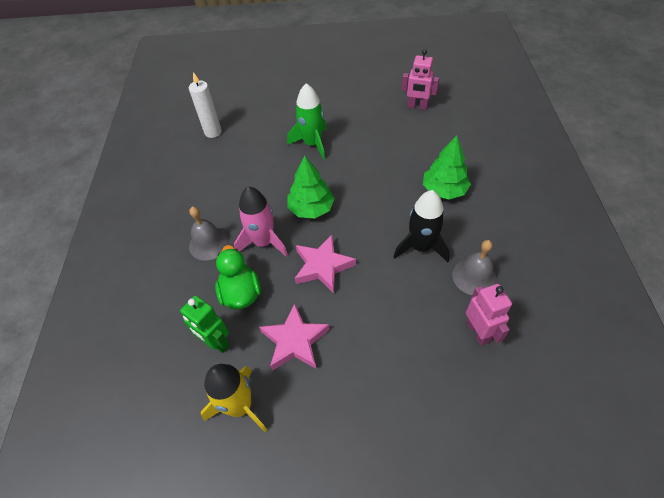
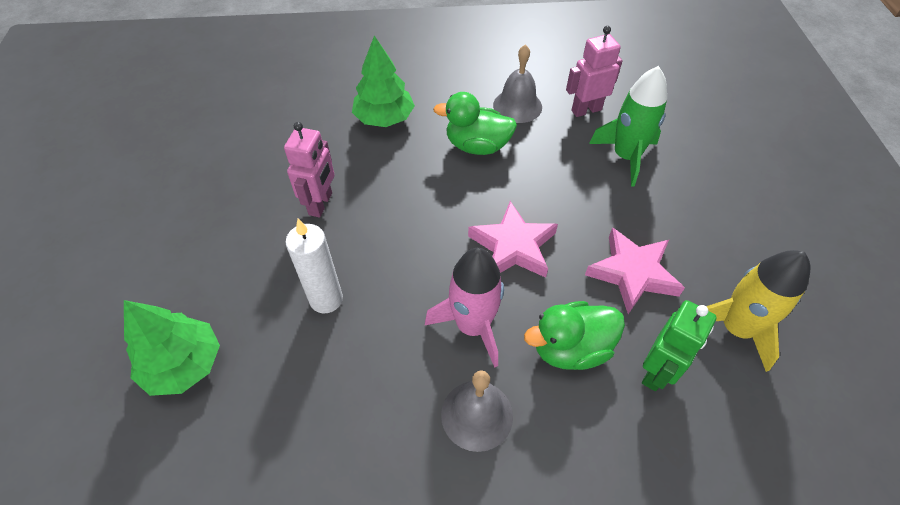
camera: 95 degrees left, 0 degrees up
(213, 132) = (167, 460): white candle -> white candle (326, 299)
(311, 208) = (405, 264): green tree -> green tree (184, 365)
(312, 143) = (255, 268): green rocket -> green rocket (625, 157)
(417, 106) = (207, 133): pink robot -> pink robot (321, 204)
(420, 247) = (477, 146): black rocket -> green duck

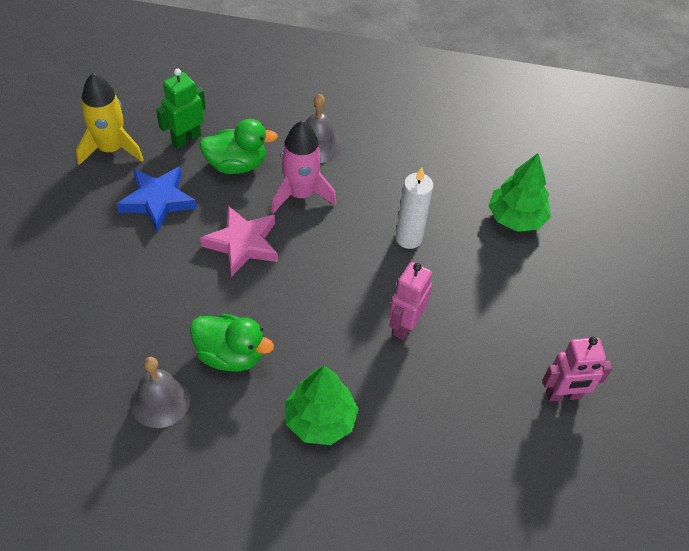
camera: 170 degrees left, 0 degrees up
(586, 110) = (86, 374): pink robot -> pink robot (563, 395)
(625, 157) = (86, 304): green rocket -> none
(632, 273) = (158, 200): pink star -> blue star

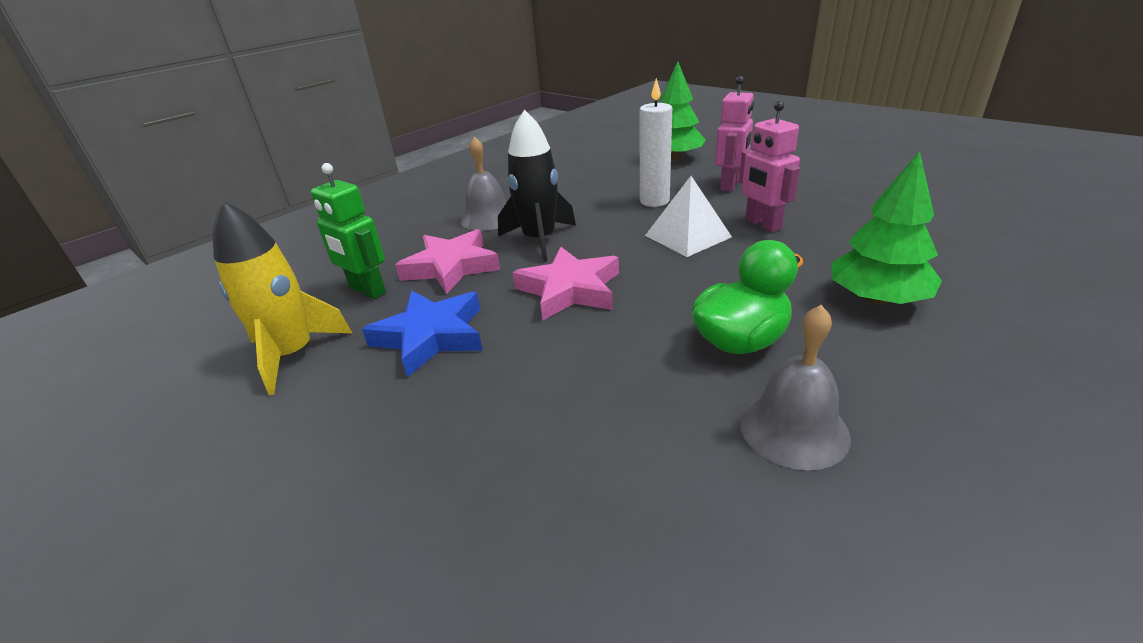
camera: 50 degrees left, 20 degrees down
(186, 139) = (367, 290): green robot -> green robot turned 45 degrees counterclockwise
(236, 164) = (451, 267): green duck -> pink star
(300, 194) = (539, 240): pink rocket -> black rocket
(356, 282) = (687, 236): none -> white pyramid
(563, 395) = (883, 177): pink robot -> pink robot (730, 185)

